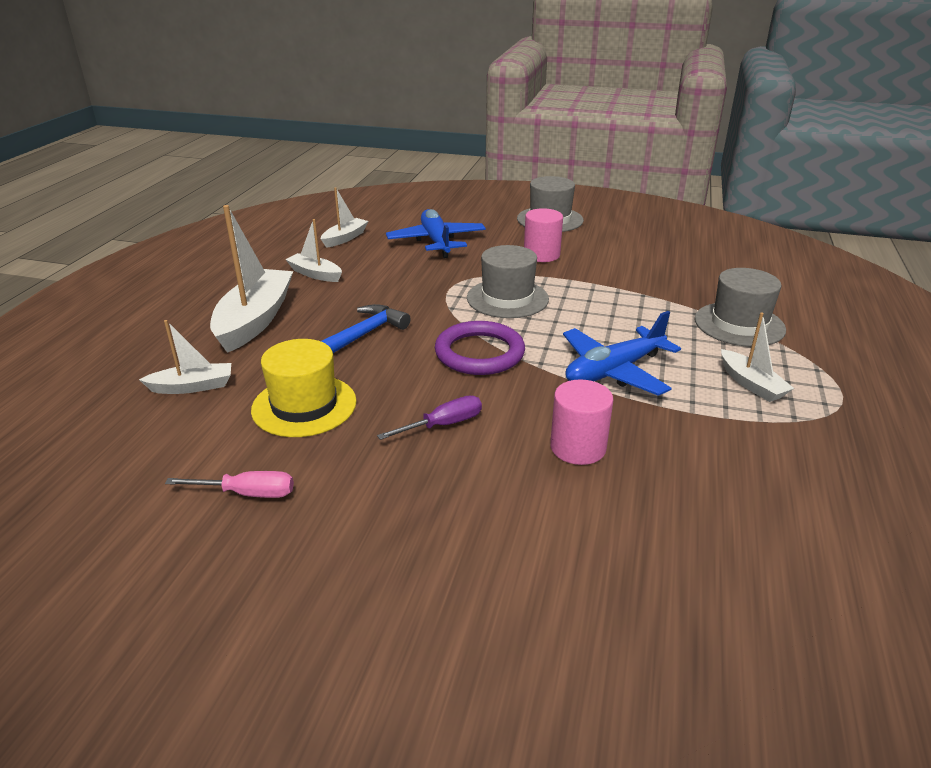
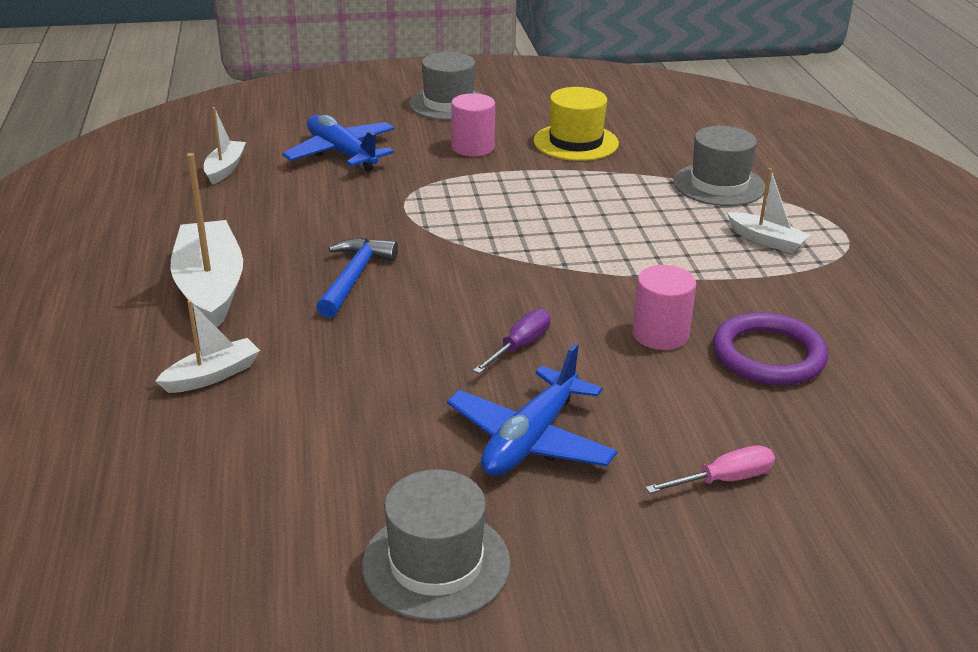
camera: 25 degrees left, 0 degrees up
(247, 493) = (383, 460): pink screwdriver -> pink screwdriver (723, 480)
(304, 405) = (360, 363): yellow hat -> yellow hat (576, 142)
(315, 274) = (231, 219): white boat -> none
(479, 353) = (496, 268): purple ring -> purple ring (768, 355)
(507, 298) = (476, 204): grey hat -> grey hat (436, 564)
(614, 371) = (639, 256): blue plane -> blue plane (530, 439)

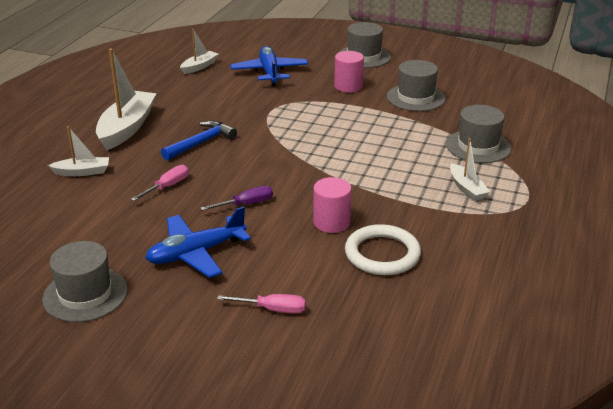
camera: 30 degrees right, 0 degrees up
(376, 356) = (167, 186): none -> pink screwdriver
(576, 142) = (415, 98): yellow hat -> grey hat
(768, 355) = (382, 254): purple ring -> white ring

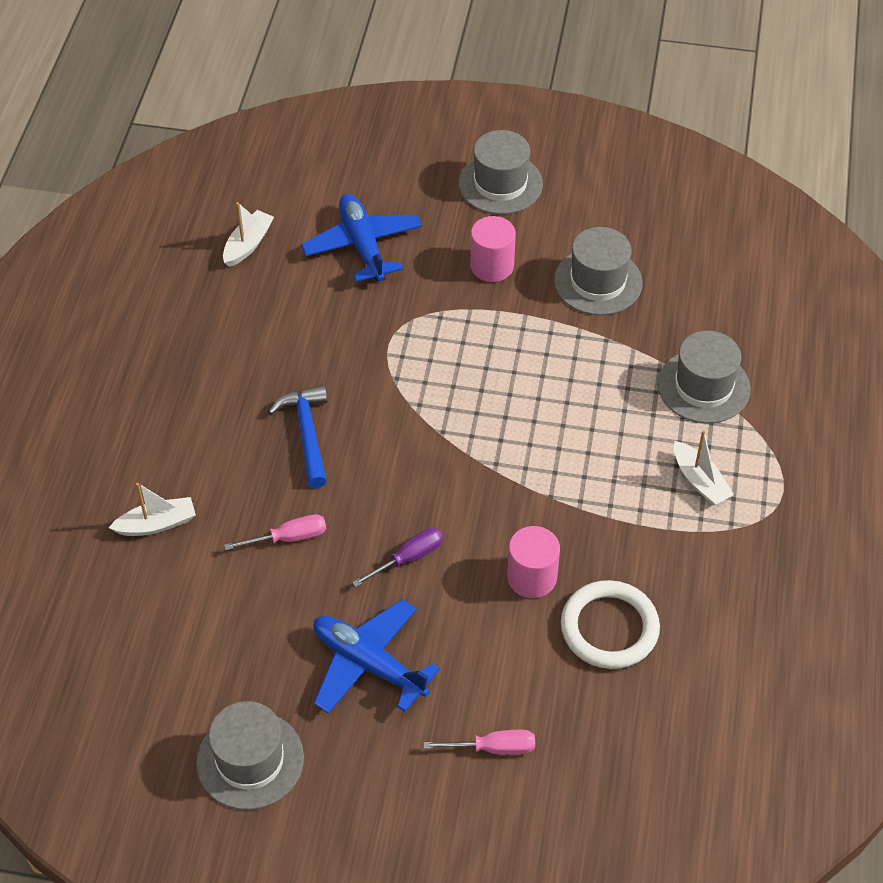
camera: 10 degrees left, 20 degrees up
(127, 128) = (186, 415): white boat -> none
(167, 186) = (288, 538): pink screwdriver -> pink screwdriver turned 45 degrees clockwise
(196, 253) = (368, 664): blue plane -> blue plane turned 75 degrees clockwise
(201, 143) = (307, 434): blue hammer -> blue hammer turned 45 degrees counterclockwise

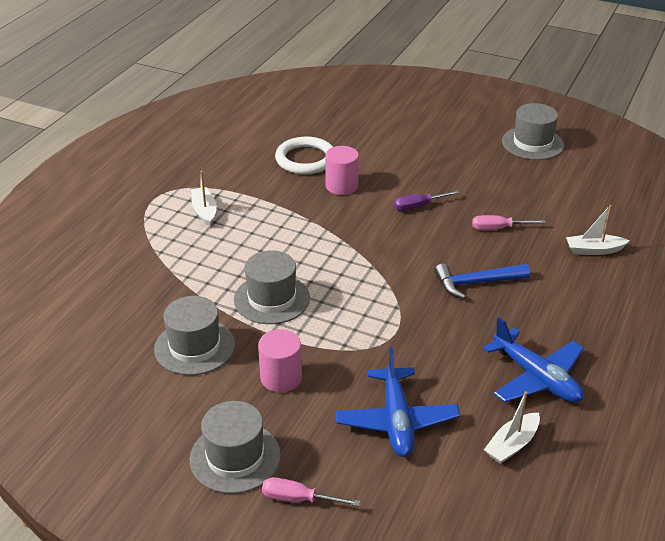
camera: 165 degrees left, 15 degrees down
(307, 434) = (476, 283): blue hammer -> blue hammer turned 75 degrees clockwise
(368, 664) = (456, 167): blue plane -> blue plane (536, 378)
(493, 748) = (394, 128): pink screwdriver -> pink screwdriver (298, 499)
(703, 386) = (162, 260): grey hat -> grey hat (271, 299)

